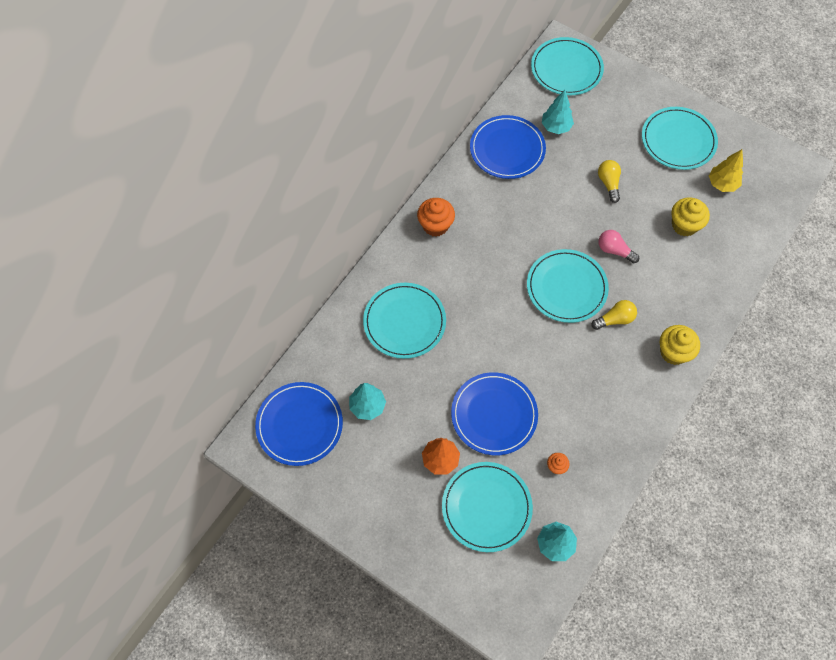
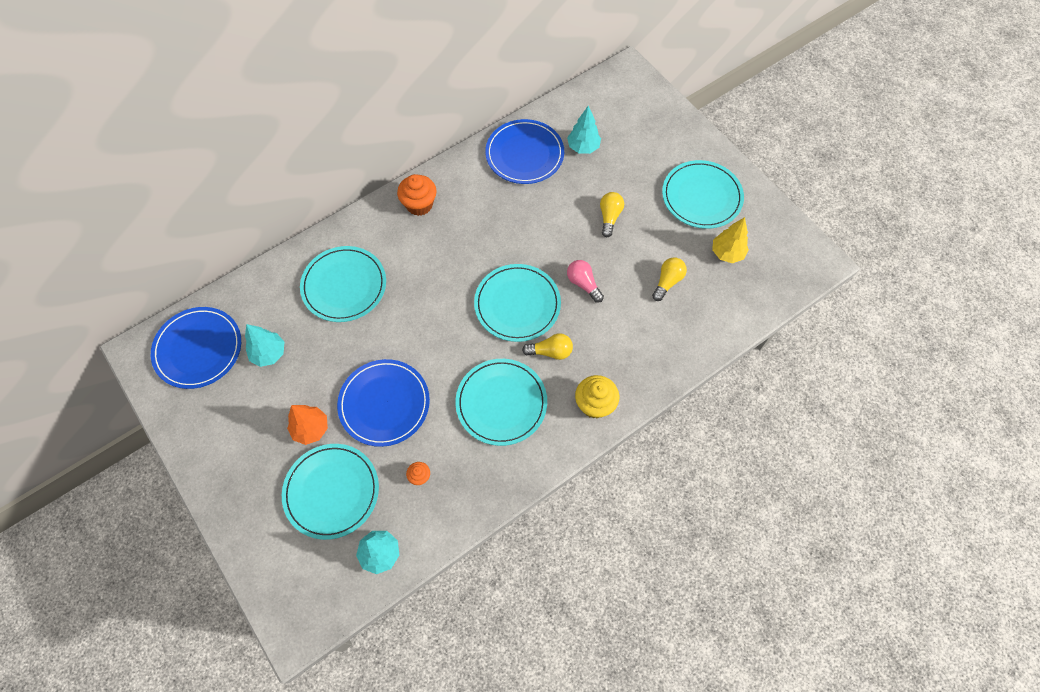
camera: 20 degrees right, 0 degrees up
(566, 69) = (621, 95): turquoise plate -> turquoise plate (501, 403)
(684, 225) = (667, 282): yellow cupcake -> yellow light bulb

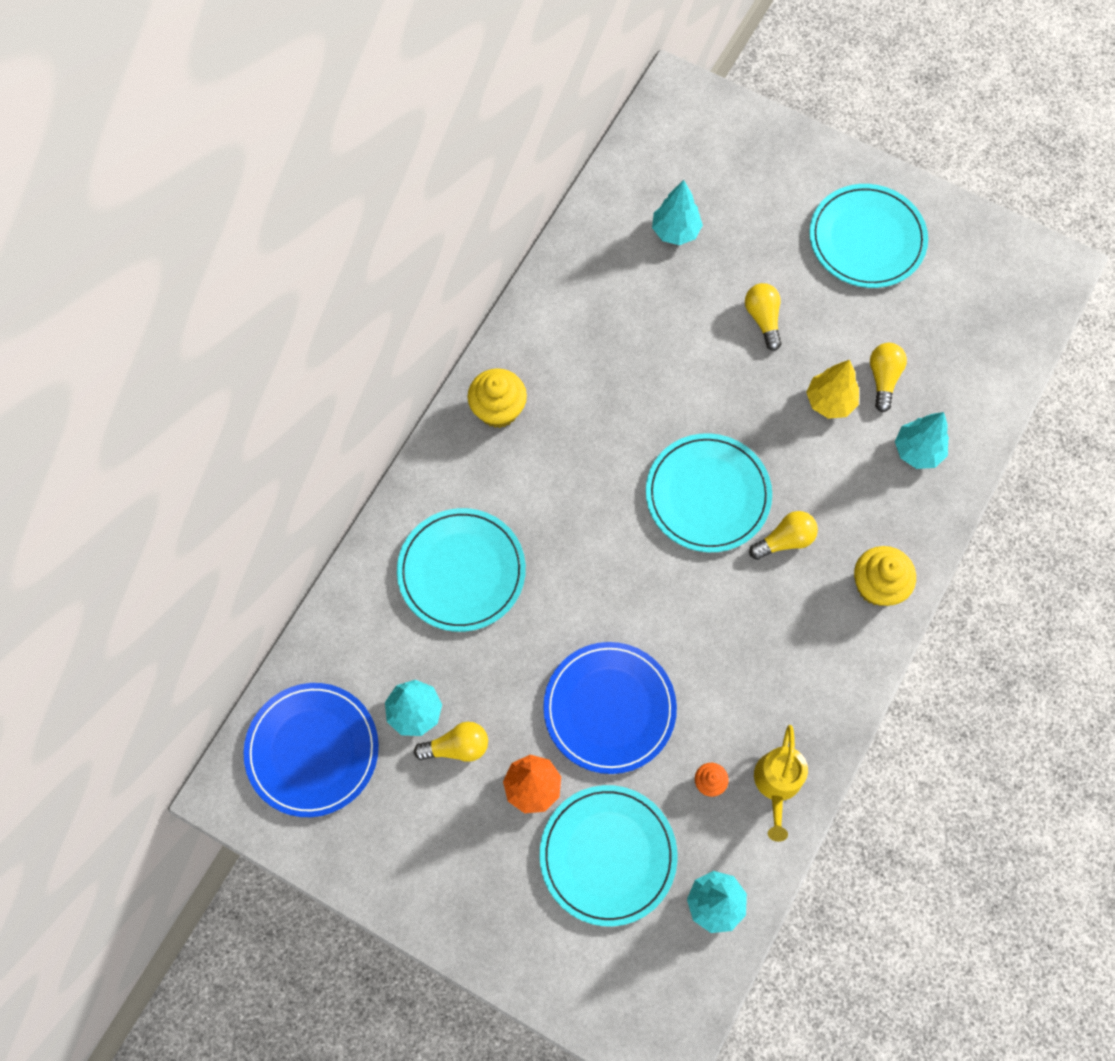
camera: 25 degrees left, 5 degrees up
(281, 385) = (457, 747): none -> yellow light bulb
(419, 204) = (498, 410): orange cupcake -> yellow cupcake
(461, 498) = (777, 784): none -> yellow watering can
(501, 403) = (759, 637): turquoise plate -> none
(524, 154) = (601, 274): blue plate -> none
(583, 284) = (778, 428): pink light bulb -> none
(666, 334) = (917, 451): none -> turquoise tree
(727, 253) = (938, 306): yellow tree -> yellow tree (829, 401)

